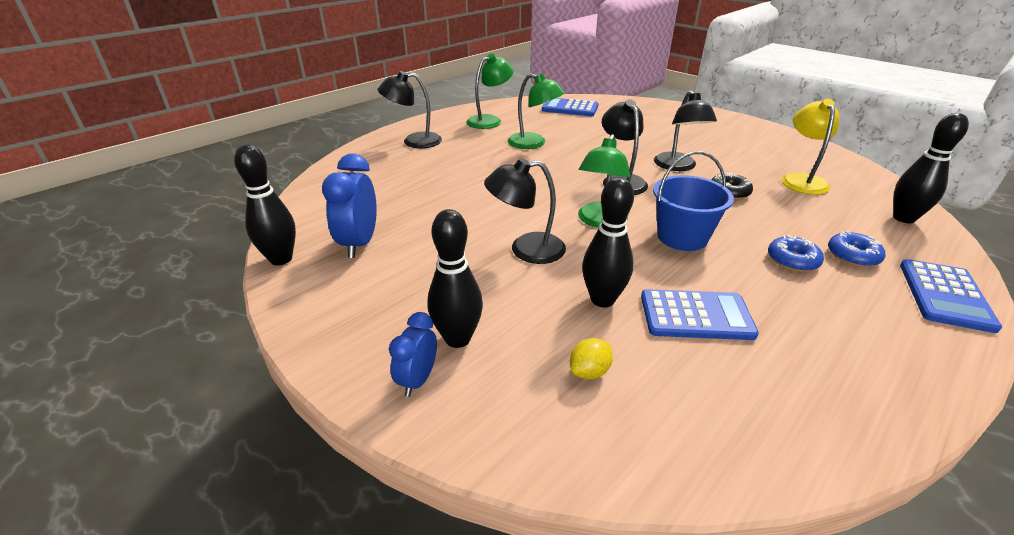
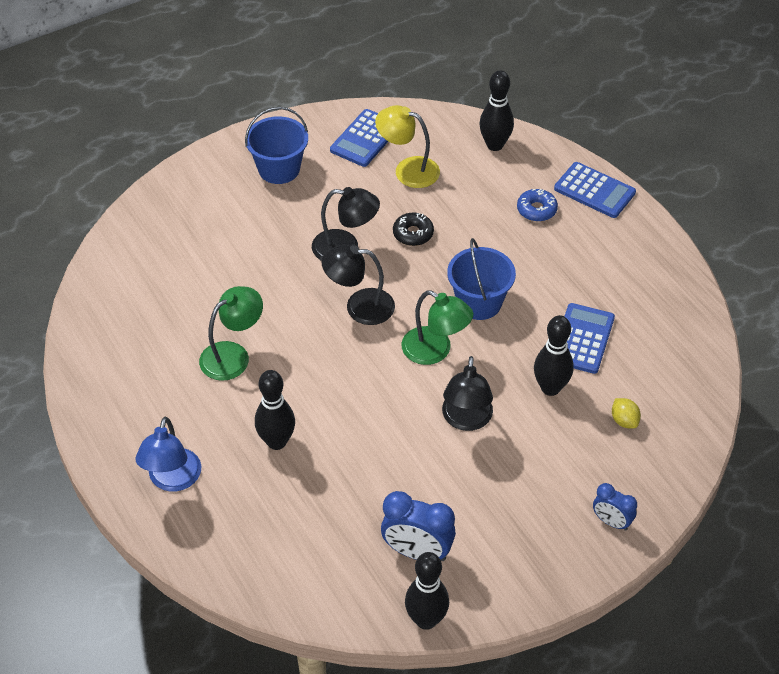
camera: 75 degrees left, 15 degrees up
(414, 141) = (172, 480): black lamp -> blue lamp
(457, 338) = (574, 491): black bowling pin -> black bowling pin (276, 442)
(489, 120) = (134, 384): green lamp -> none
(570, 108) = (130, 285): blue calculator -> blue calculator (365, 139)
(727, 133) = (279, 169): none -> blue bucket
(792, 260) = (532, 248): blue donut -> none

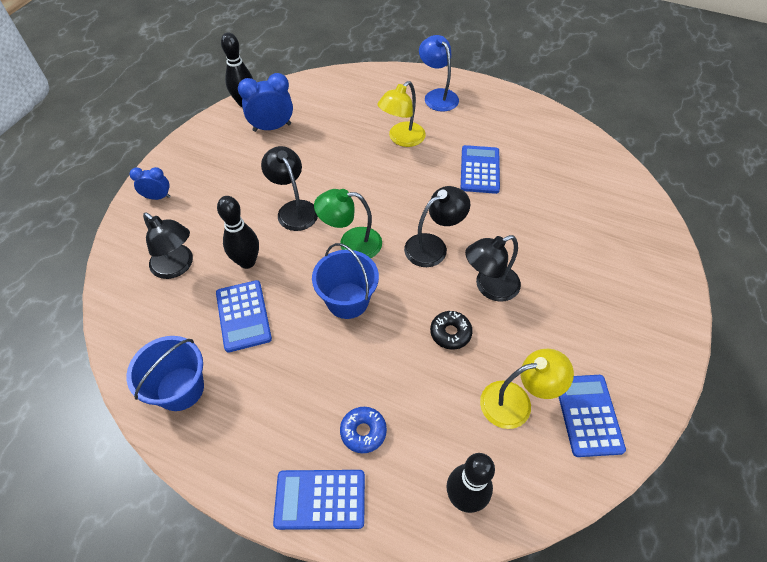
camera: 145 degrees right, 5 degrees up
(233, 355) = (479, 170): green lamp -> blue calculator
(276, 442) = (401, 139): black bowling pin -> yellow lamp
(279, 169) = (617, 329): blue bucket -> blue bucket (180, 388)
(624, 421) = (177, 267): yellow lemon -> black lamp

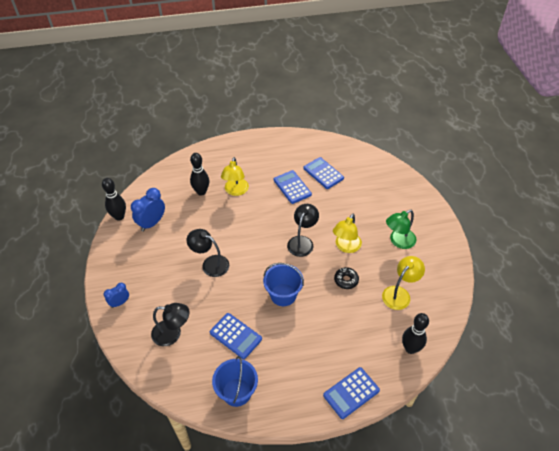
camera: 35 degrees left, 5 degrees down
(247, 262) = (211, 307): black bowling pin -> black bowling pin (201, 192)
(351, 243) = (259, 264): green lamp -> green lamp (398, 241)
(363, 432) = (345, 351): blue donut -> none
(437, 96) = (234, 155): blue lamp -> none
(489, 287) = (346, 247): black lamp -> yellow lamp
(588, 415) = (432, 280): blue calculator -> blue calculator (323, 173)

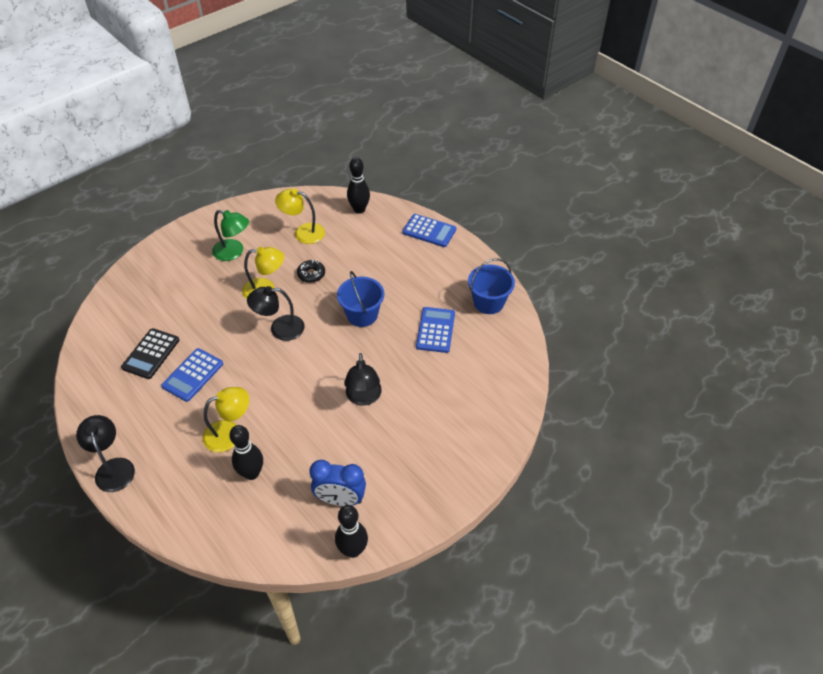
camera: 120 degrees left, 0 degrees up
(120, 303) = (474, 455): blue clock -> none
(172, 334) = (472, 382): black lamp -> black lamp (113, 467)
(323, 173) = (151, 354): blue calculator -> black calculator

